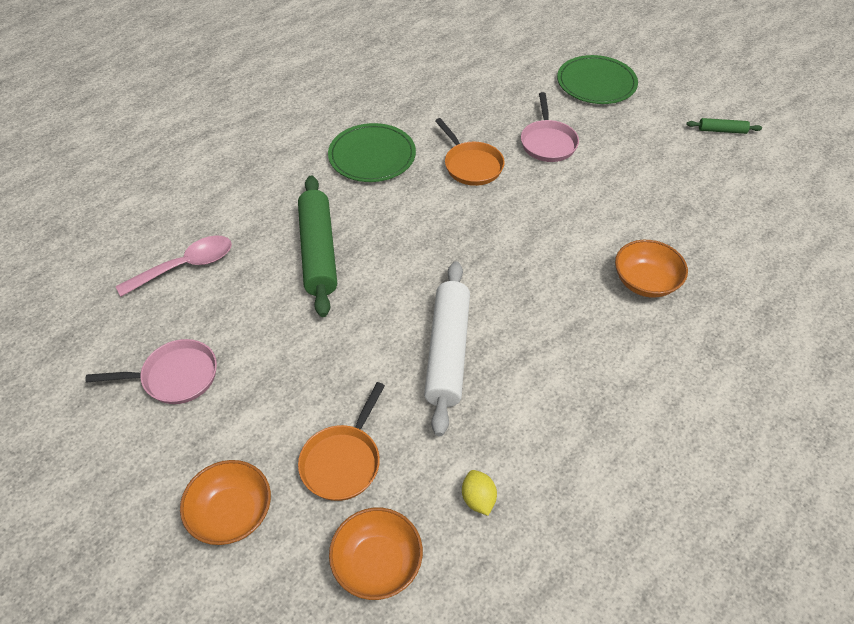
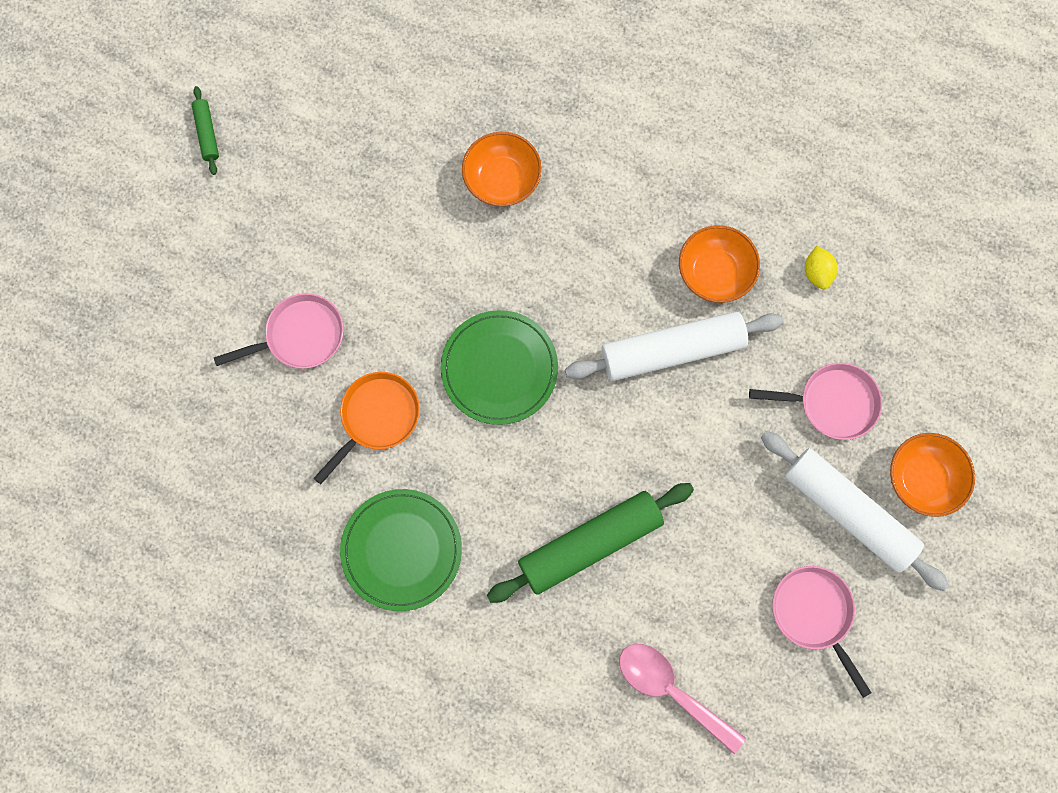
camera: 110 degrees left, 25 degrees up
(240, 435) = (847, 512): none -> white rolling pin
(343, 461) = (832, 403): orange pan -> pink pan
(377, 563) = (909, 335): orange bowl -> orange bowl (715, 272)
(478, 499) = (817, 273): yellow lemon -> yellow lemon turned 60 degrees counterclockwise
(596, 83) = (149, 304): green plate -> green plate (499, 368)

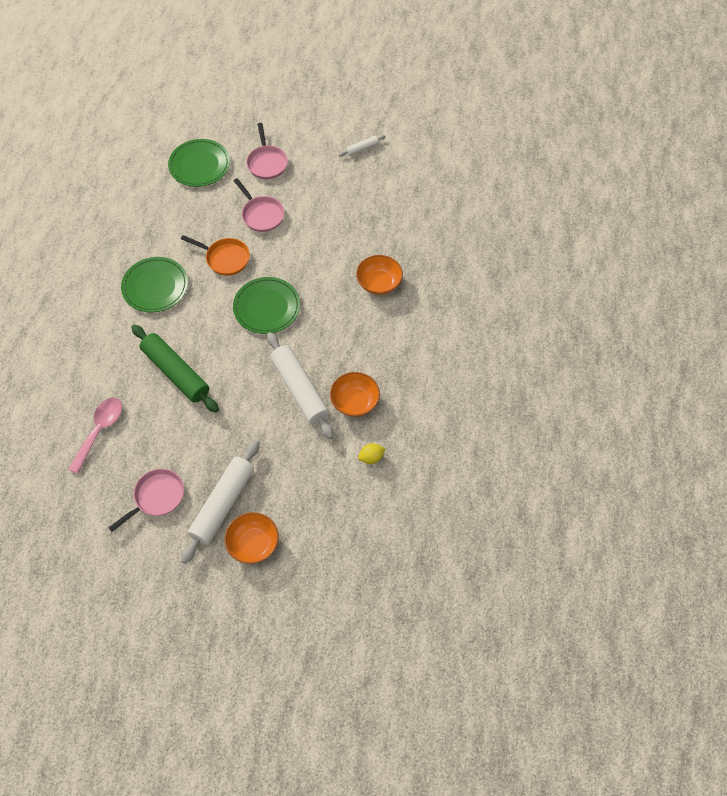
camera: 75 degrees right, 15 degrees down
(147, 422) = (199, 165): none -> green plate
(207, 133) = (362, 148): green rolling pin -> white rolling pin
(832, 403) = (289, 482): pink pan -> pink pan (267, 163)

